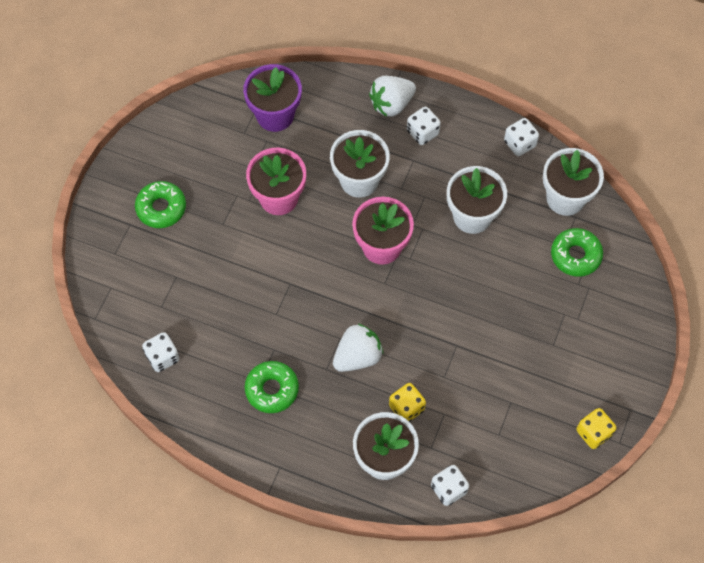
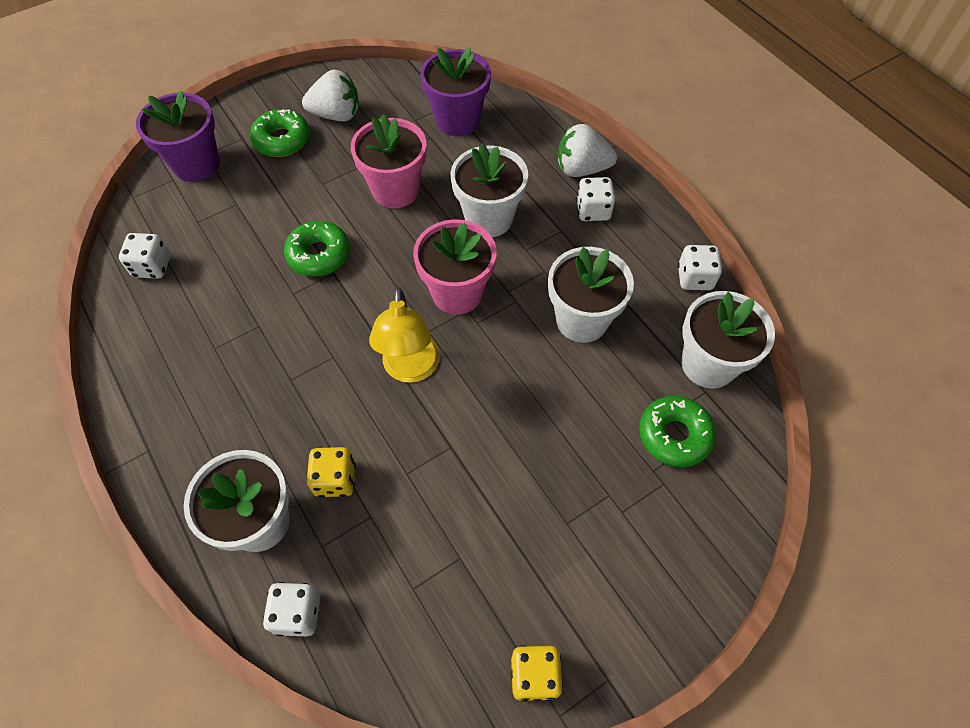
camera: 35 degrees right, 5 degrees down
(117, 265) = (196, 164): none -> purple flower pot
(272, 389) = (218, 364): green donut -> green donut (319, 255)
(357, 356) = (334, 387): white strawberry -> white strawberry (336, 115)
(394, 315) = (410, 369): none -> yellow lamp

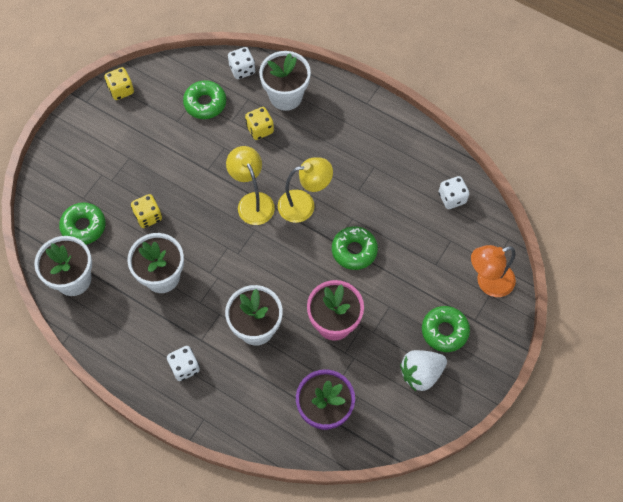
camera: 155 degrees right, 5 degrees up
(196, 164) = (488, 283): purple flower pot -> orange lamp
(343, 336) = (304, 204): none -> yellow lamp
(397, 571) = (205, 103): none -> green donut
(457, 293) = (249, 262): pink flower pot -> none
(571, 410) = (148, 216): none -> yellow dice
(581, 169) = (207, 403): white strawberry -> none
(694, 278) = (96, 340): white dice -> none

